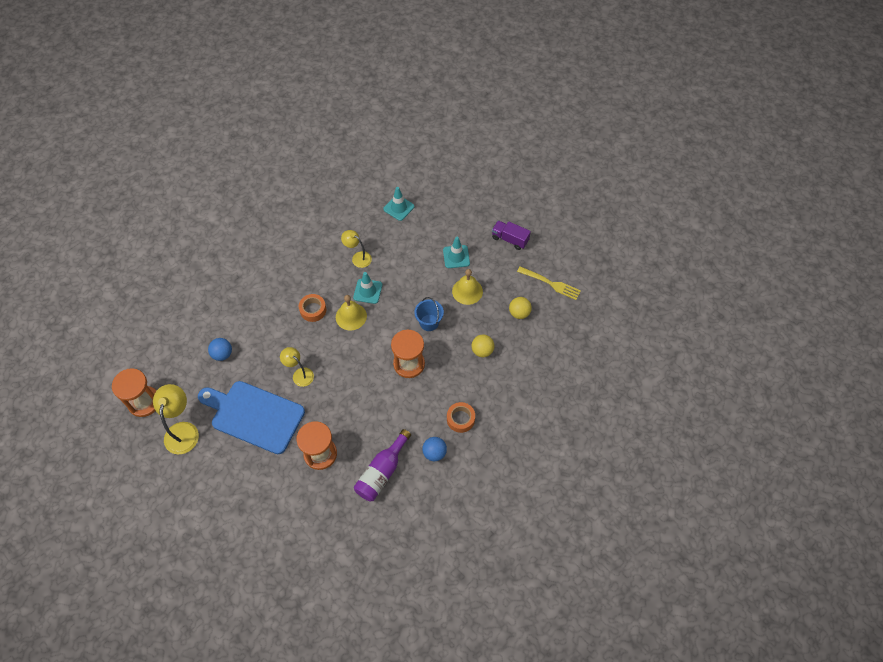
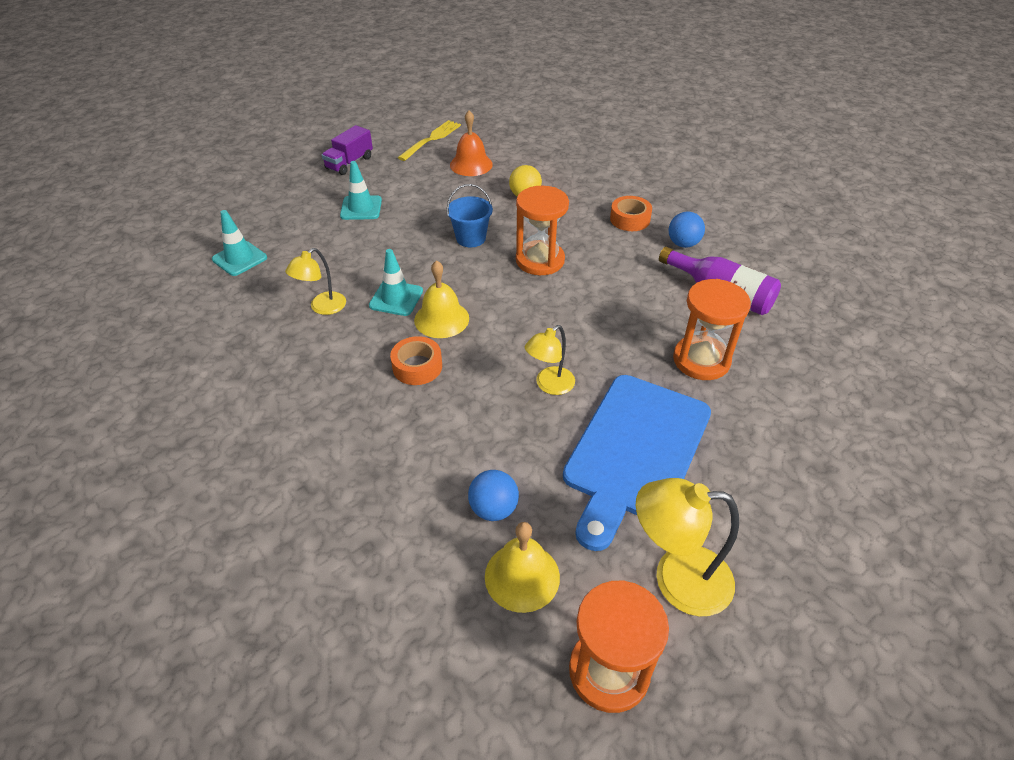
camera: 85 degrees left, 15 degrees down
(467, 291) = (424, 202): yellow bell -> yellow bell (522, 576)
(519, 313) = (471, 164): yellow ball -> orange bell

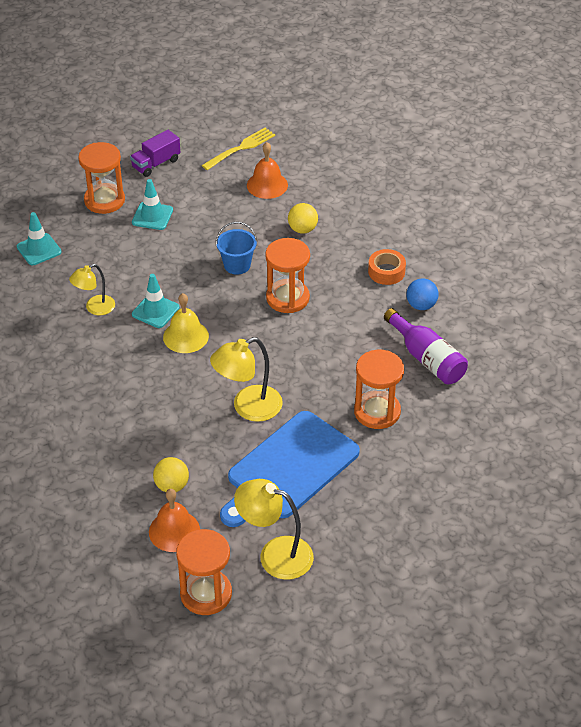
camera: 15 degrees right, 0 degrees up
(304, 202) = (104, 200): none -> orange hourglass
(417, 366) = (153, 372): orange tape -> none
(493, 509) = (172, 486): blue ball -> yellow ball
(522, 576) = (174, 531): yellow bell -> orange bell
(549, 385) = (248, 408): yellow lamp -> yellow lamp, size x1.58

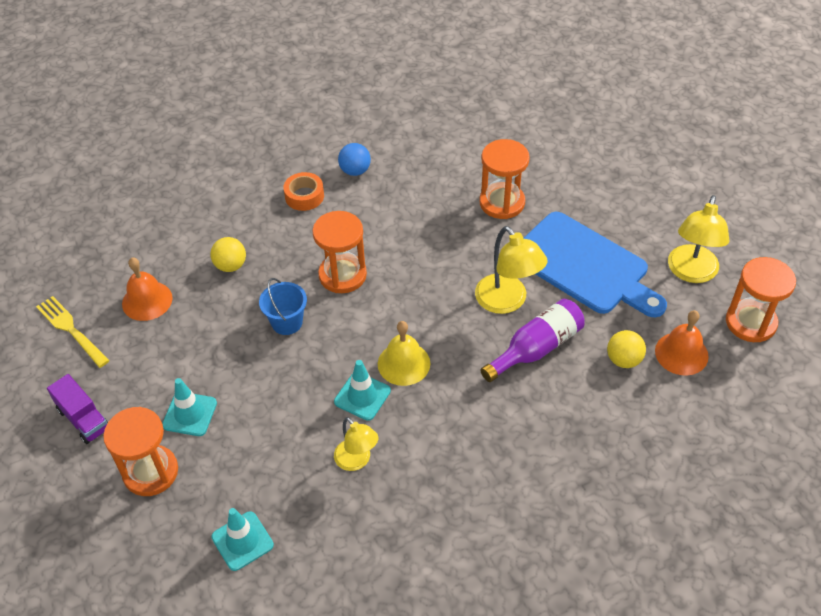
camera: 90 degrees left, 5 degrees up
(427, 358) = (428, 167): purple bottle -> purple bottle (536, 348)

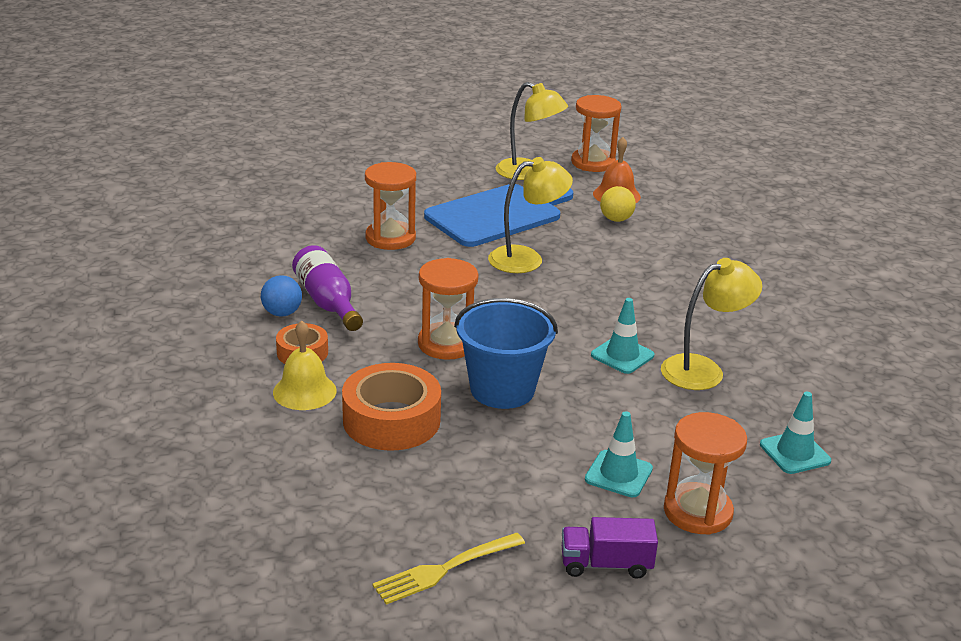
camera: 80 degrees left, 20 degrees down
(84, 419) = (606, 564): purple truck -> purple truck turned 150 degrees counterclockwise
(147, 301) = (420, 494): orange bell -> none
(231, 265) = (391, 420): yellow ball -> orange tape
(287, 322) = (502, 389): blue bucket -> blue bucket, size x1.70
(357, 461) = (703, 370): yellow lamp -> yellow lamp, size x1.58
(404, 363) = (586, 325): yellow bell -> yellow bell (304, 391)
(536, 348) = (590, 255): purple bottle -> purple bottle (327, 302)

